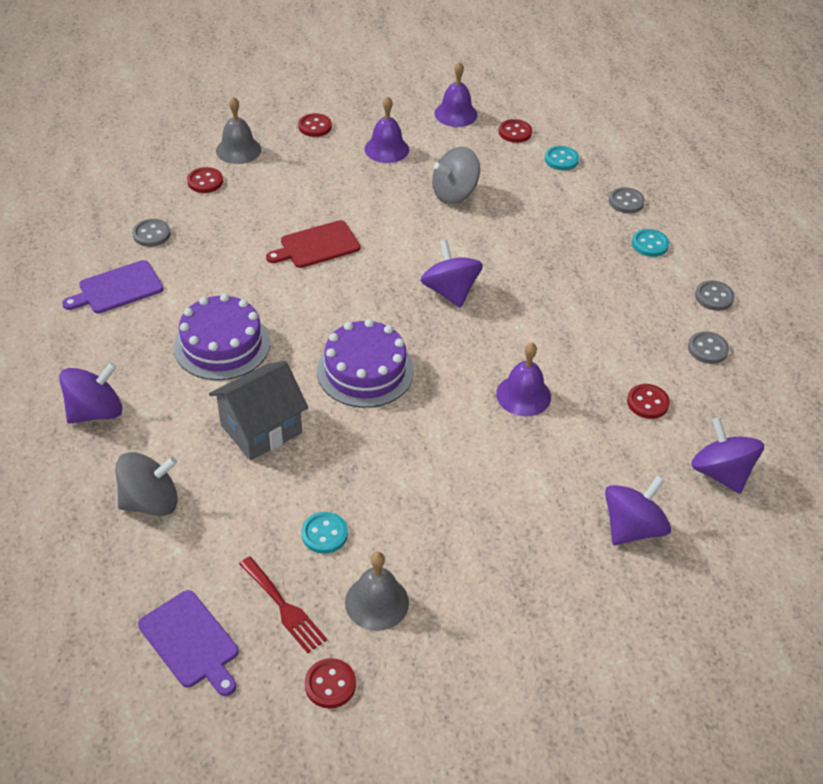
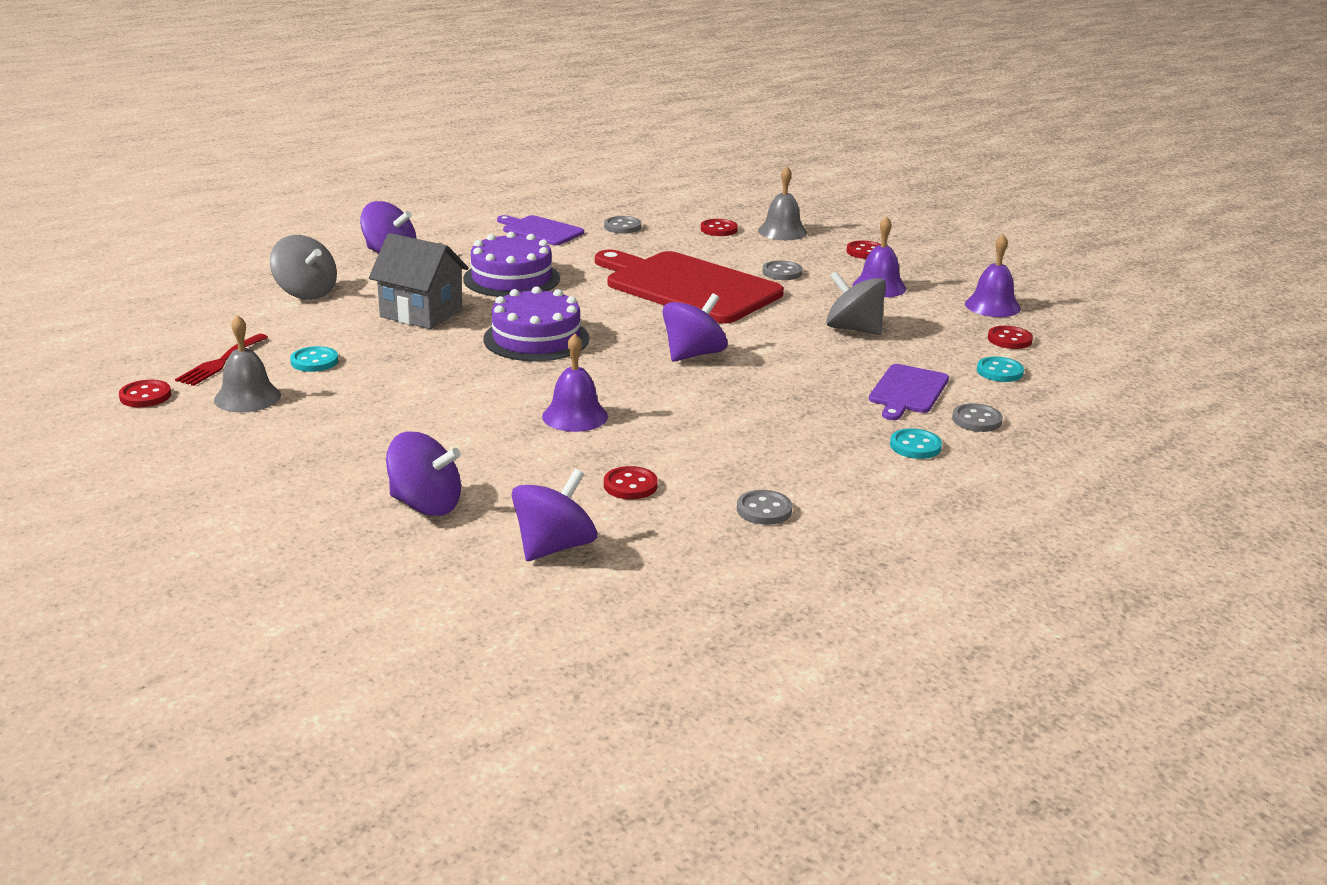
camera: 65 degrees right, 20 degrees down
(191, 642) = (166, 337): purple cutting board -> purple cutting board (907, 391)
(316, 245) = (688, 286): red cutting board -> red cutting board, size x1.99
(714, 297) = (868, 501): grey button -> grey button (782, 272)

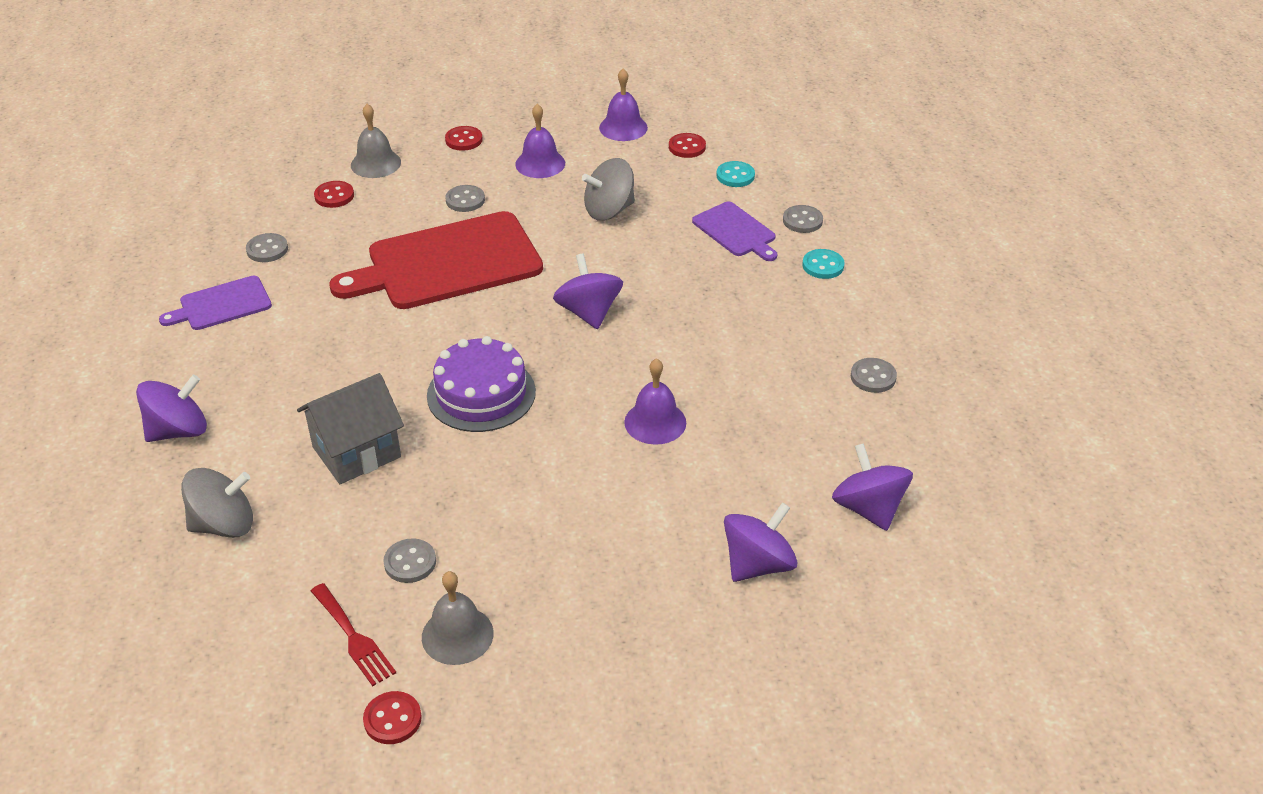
camera: 60 degrees left, 15 degrees up
(314, 361) = (410, 562): turquoise button -> grey button
(511, 278) = (327, 364): purple cake -> none
(630, 485) = (795, 432): red button -> none

